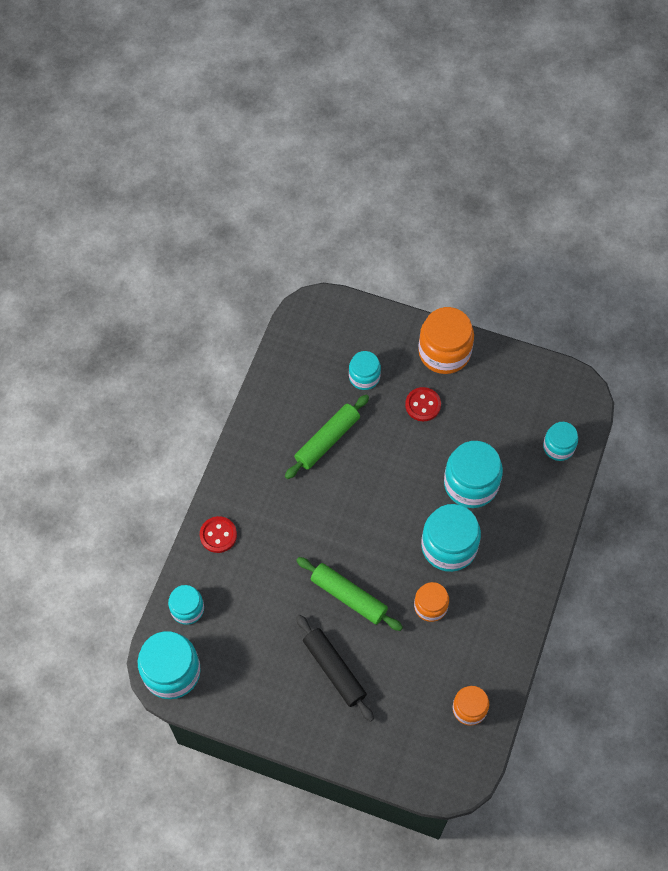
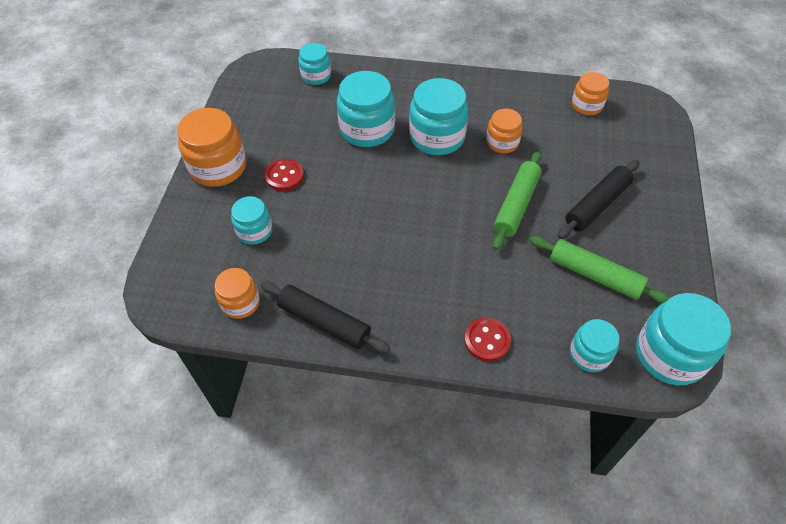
camera: 100 degrees left, 10 degrees down
(263, 420) = (324, 322): none -> black rolling pin
(294, 362) = (240, 303): none -> orange jar
(327, 440) = (340, 252): green rolling pin -> green rolling pin (594, 275)

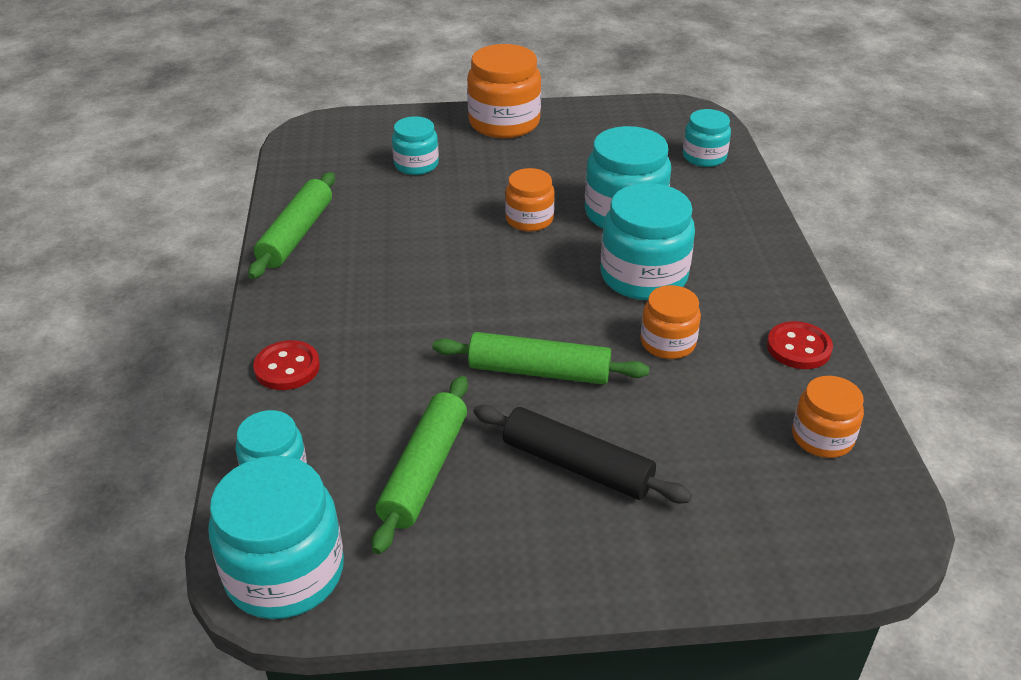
camera: 75 degrees right, 15 degrees down
(240, 303) = (313, 176): orange jar -> orange jar (529, 219)
(284, 176) = (509, 167): red button -> red button (798, 348)
(324, 322) = (296, 234): black rolling pin -> green rolling pin

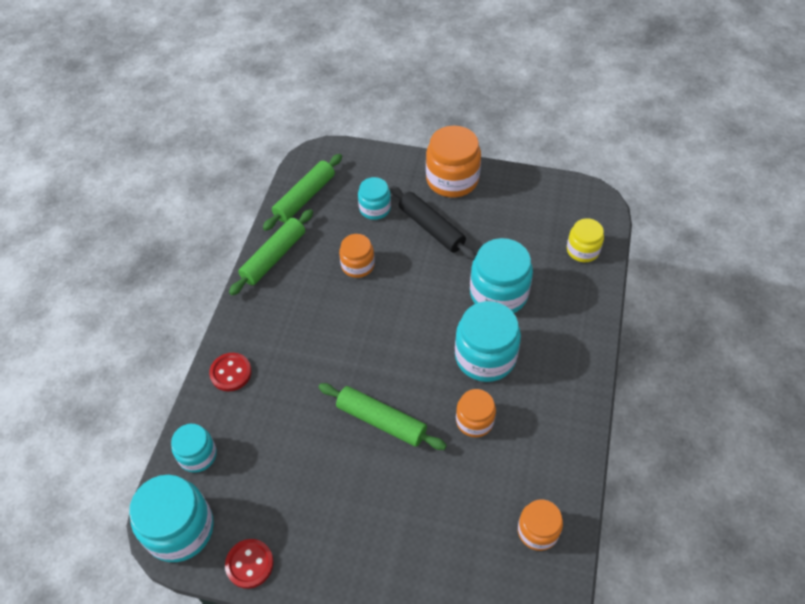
camera: 20 degrees right, 15 degrees up
(424, 471) = (282, 479): green rolling pin -> green rolling pin (305, 197)
(529, 219) = (430, 282): orange jar -> orange jar (357, 265)
(577, 465) = (373, 504): black rolling pin -> black rolling pin (431, 228)
(704, 157) = (582, 250): turquoise jar -> yellow jar
(798, 348) = (560, 451): red button -> red button (249, 564)

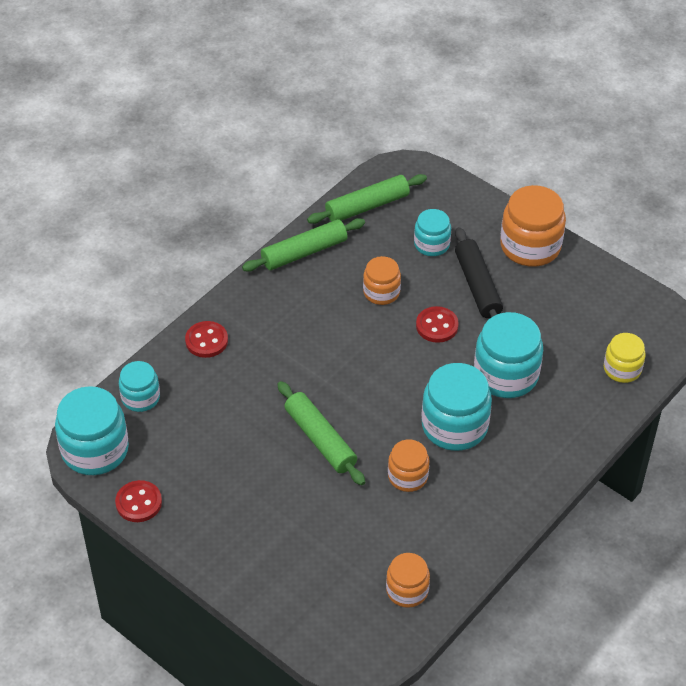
camera: 25 degrees right, 5 degrees down
(419, 275) = (437, 326): none -> red button

